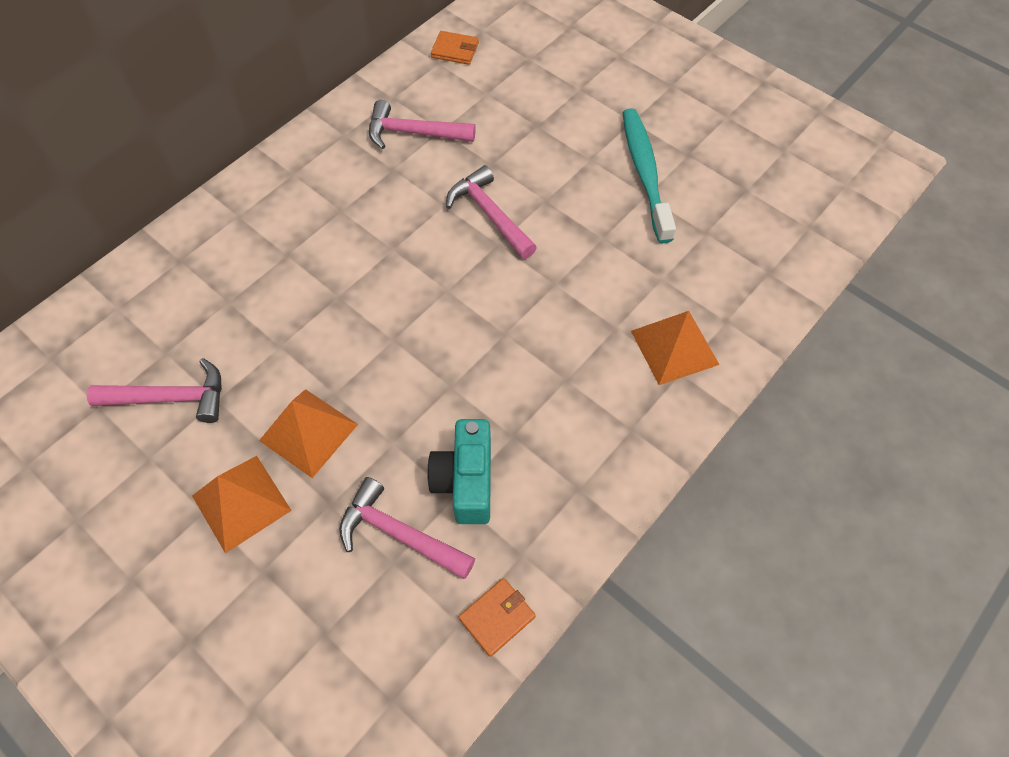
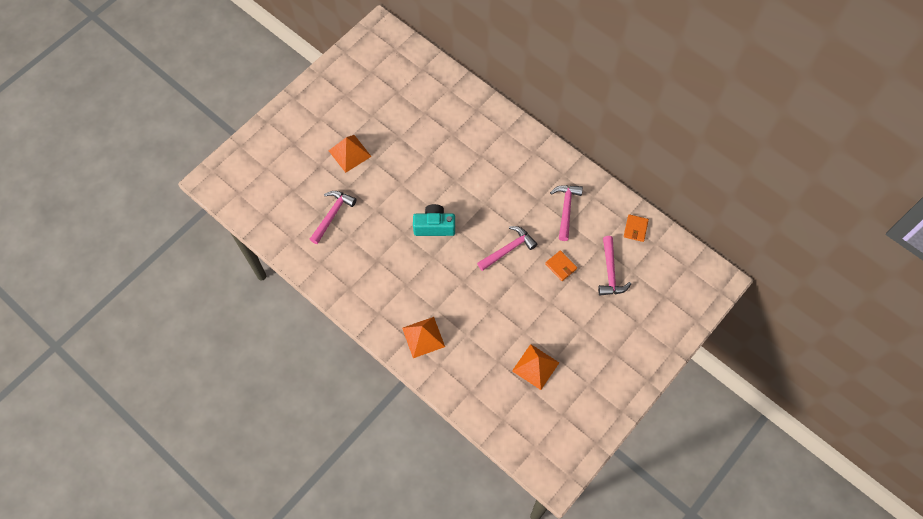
camera: 90 degrees right, 5 degrees up
(170, 398) = (400, 119): pink hammer -> pink hammer (610, 272)
(309, 432) = (382, 175): orange pyramid -> orange pyramid (535, 366)
(465, 481) = (355, 240): turquoise camera -> turquoise camera (434, 226)
(497, 617) = (294, 254): orange wallet -> orange wallet (561, 266)
(645, 173) = (540, 332): turquoise toothbrush -> none

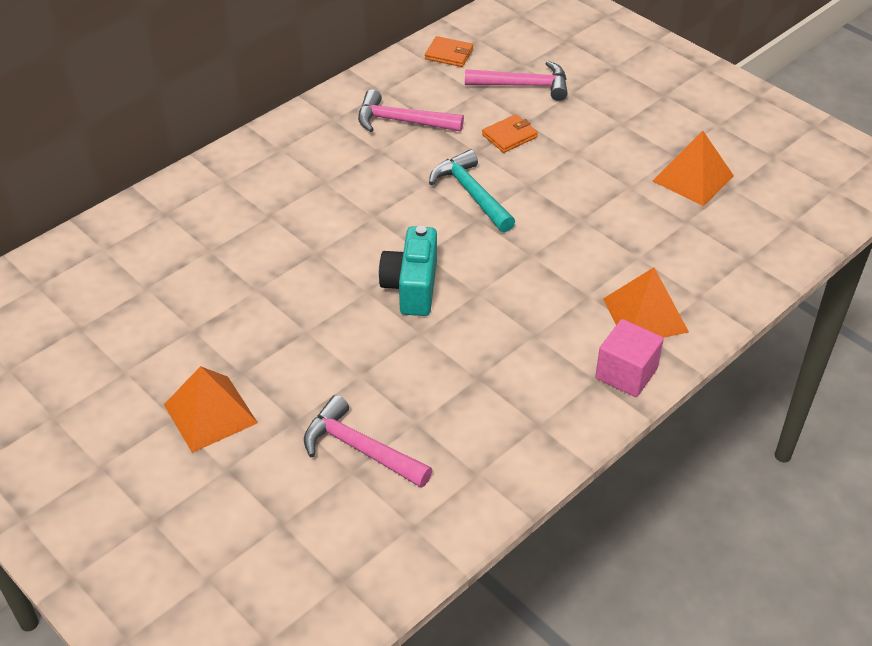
camera: 85 degrees left, 20 degrees down
(383, 327) = (626, 373): none -> pink cube
(508, 249) = (472, 193): pink hammer -> turquoise hammer

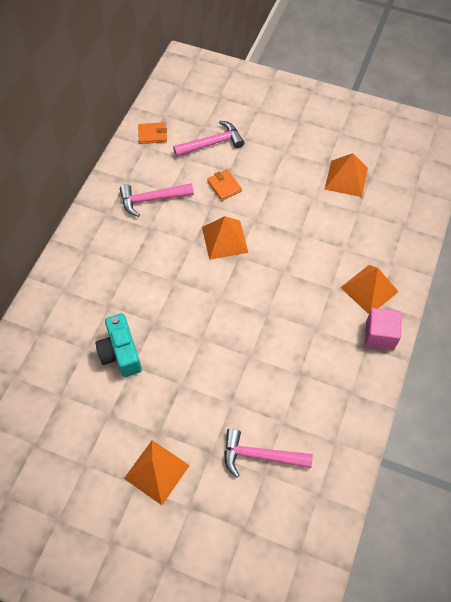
camera: 25 degrees left, 15 degrees up
(411, 287) = (226, 325): turquoise camera -> turquoise camera (121, 353)
(472, 193) = (225, 239): turquoise hammer -> orange pyramid
(509, 136) = (224, 186): orange wallet -> orange wallet turned 60 degrees counterclockwise

